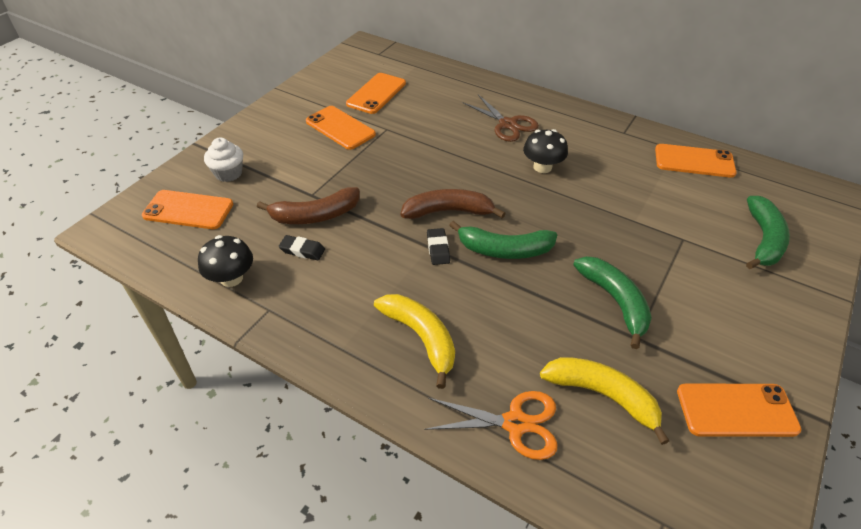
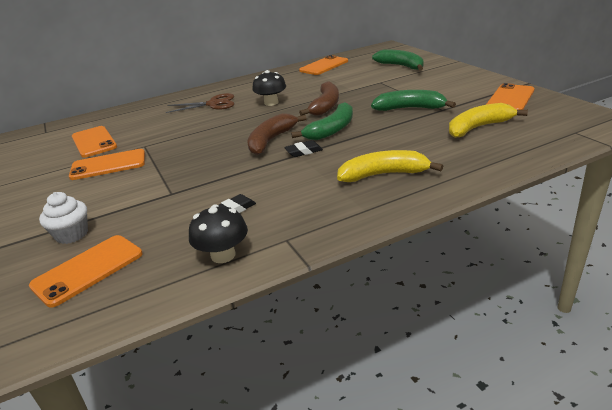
camera: 55 degrees left, 15 degrees down
(315, 215) = (200, 196): brown banana -> brown banana (325, 106)
(438, 249) = (303, 151): black eraser -> black eraser turned 45 degrees counterclockwise
(515, 423) = (483, 157): orange scissors -> none

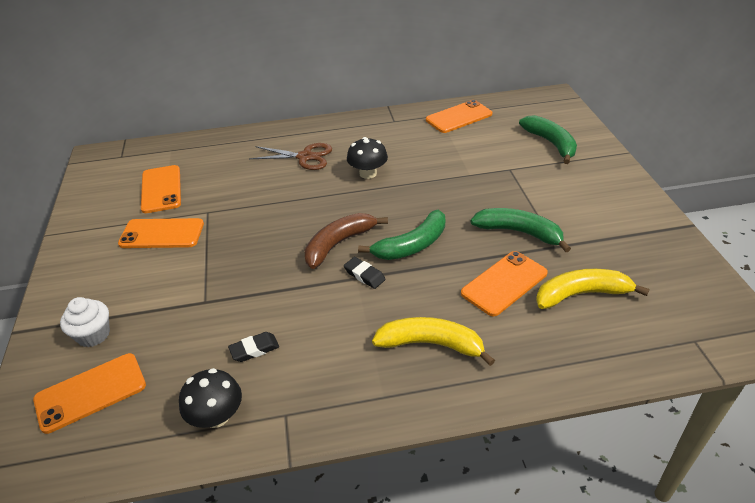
camera: 15 degrees right, 10 degrees up
(303, 151) = (364, 275): black eraser -> black eraser turned 45 degrees clockwise
(325, 106) = (425, 198): brown banana -> none
(510, 98) = (651, 250): orange phone -> orange phone (504, 283)

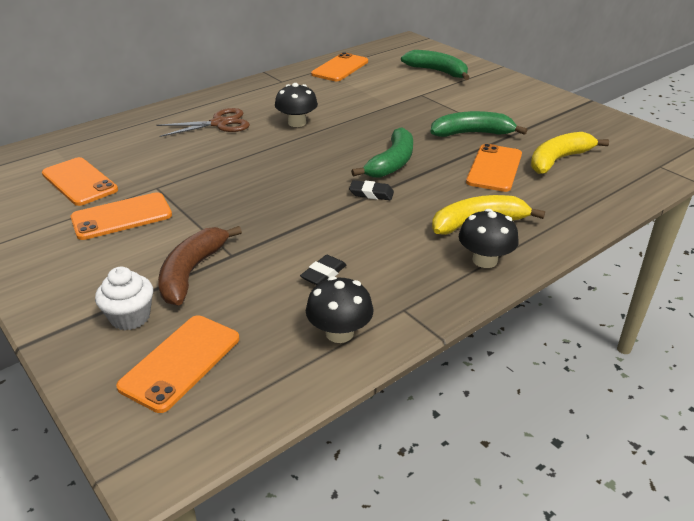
camera: 30 degrees left, 5 degrees down
(339, 244) = (323, 178): brown banana -> brown banana (192, 272)
(399, 390) = (485, 260): none -> black mushroom

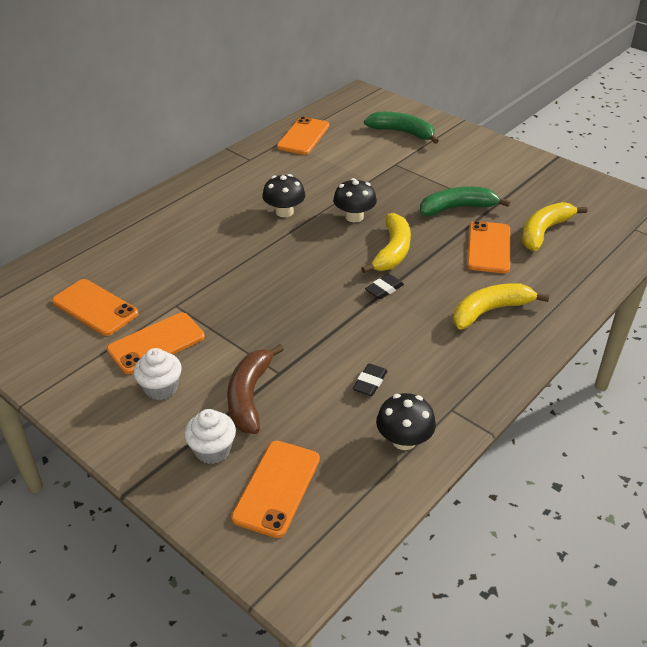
camera: 10 degrees left, 5 degrees up
(106, 255) = (161, 388): none -> white cupcake
(219, 123) = (207, 221): brown scissors -> none
(371, 193) = (384, 289): black eraser -> black eraser turned 45 degrees counterclockwise
(391, 163) = (392, 251): green banana -> yellow banana
(485, 260) = (506, 350): black mushroom -> black mushroom (354, 217)

